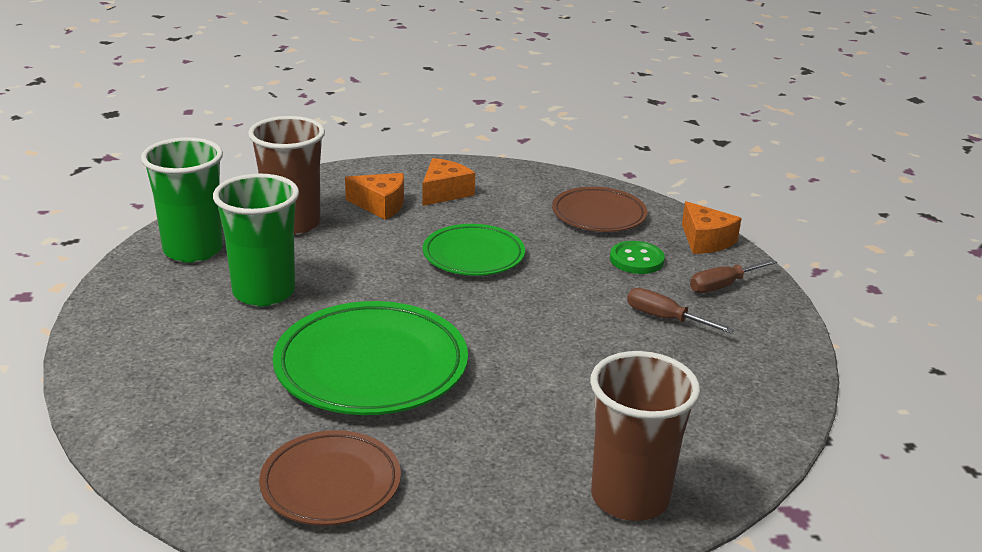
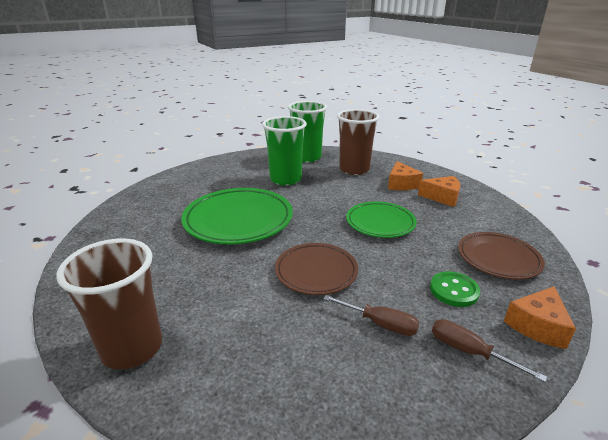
camera: 70 degrees right, 0 degrees up
(331, 484) = (133, 234): brown plate -> brown plate (316, 272)
(665, 318) = (380, 323): brown screwdriver -> brown screwdriver turned 105 degrees clockwise

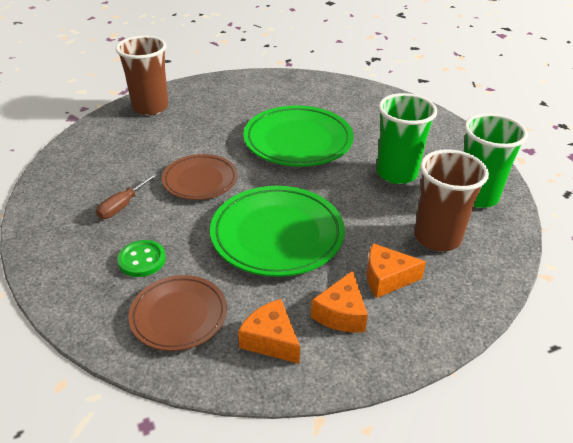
camera: 95 degrees right, 10 degrees up
(380, 223) = (277, 235): green plate -> green plate, size x1.60
(469, 352) = (71, 246): brown screwdriver -> none
(537, 325) = (73, 301): orange cheese -> orange cheese (271, 340)

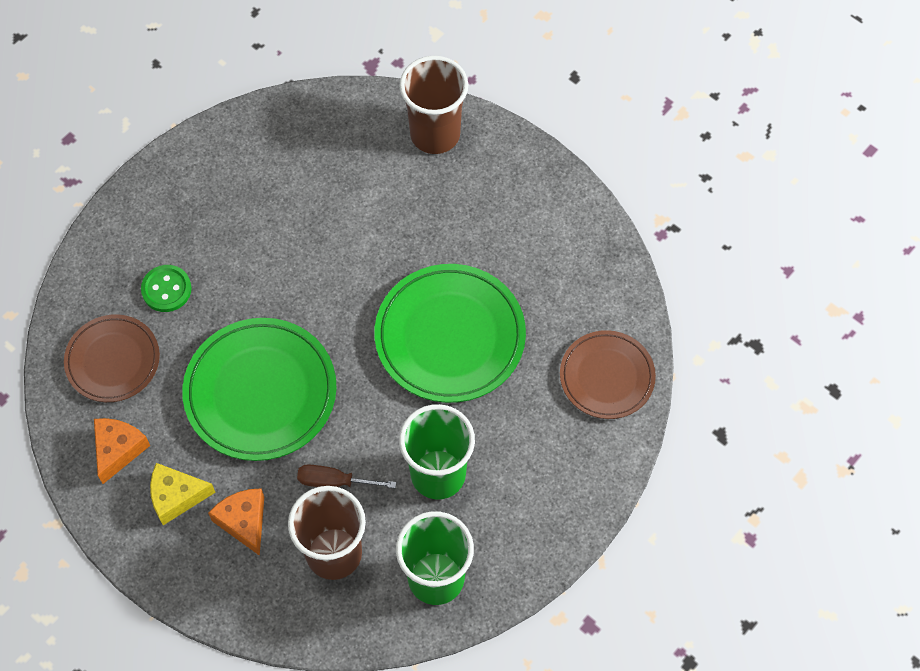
camera: 65 degrees right, 25 degrees up
(123, 205) = (235, 223): brown screwdriver -> brown screwdriver (335, 481)
(200, 180) = (315, 272): brown plate -> brown plate (607, 377)
(341, 313) = (176, 496): orange cheese -> yellow cheese

